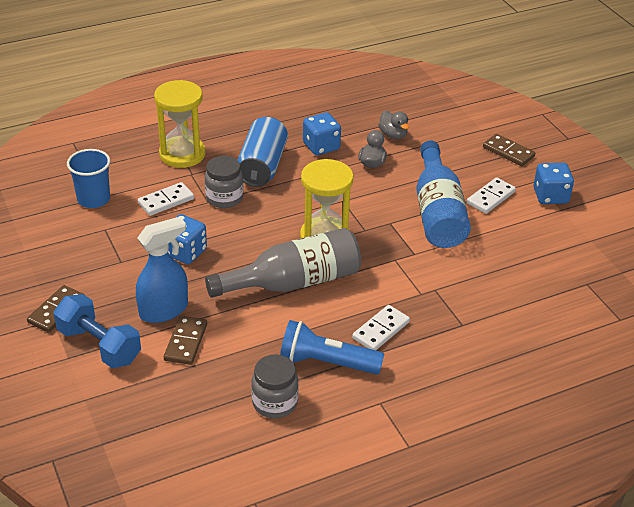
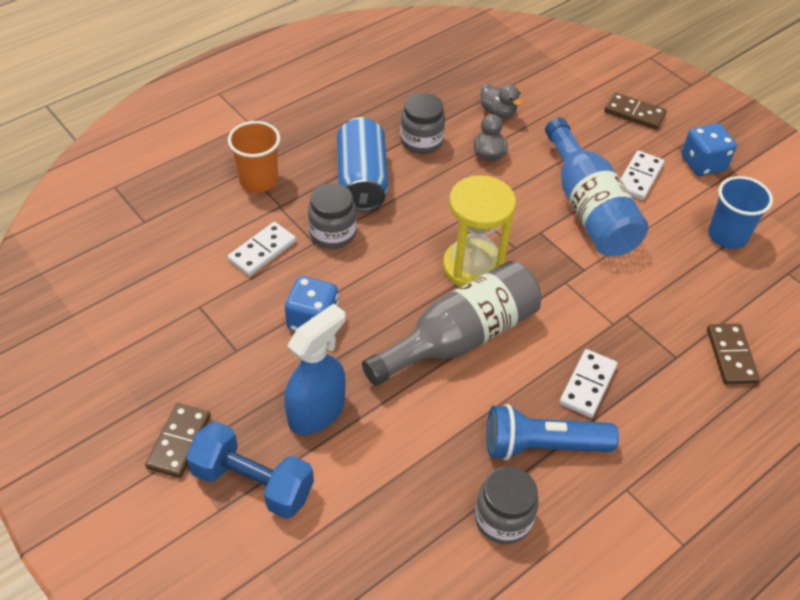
camera: 15 degrees left, 10 degrees up
(93, 199) = (169, 265): blue cup -> blue cup (727, 235)
(182, 154) = (258, 180): yellow hourglass -> orange cup
(186, 342) = (361, 454): brown domino -> brown domino (731, 356)
(321, 146) = (421, 141): blue dice -> grey jar

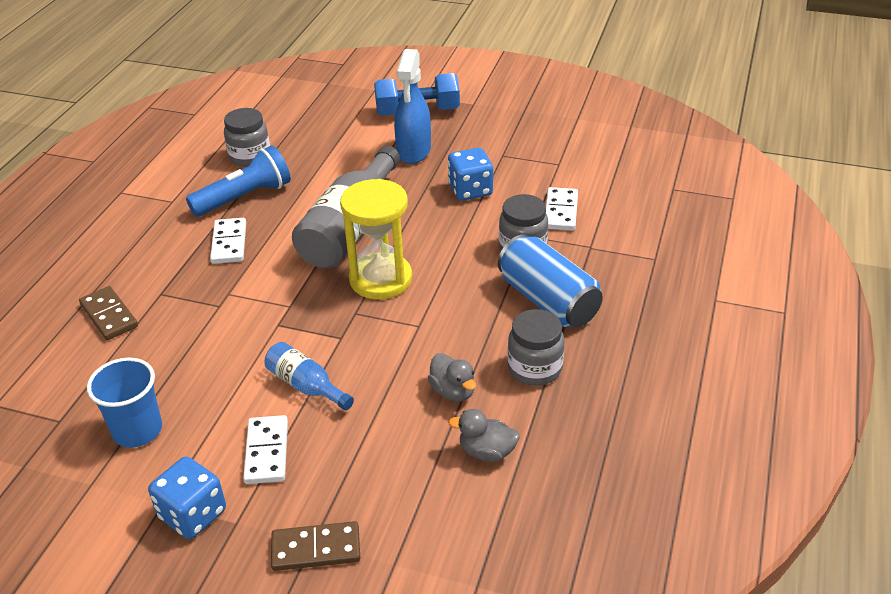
camera: 150 degrees right, 10 degrees down
(179, 442) = (480, 108): brown domino -> none
(258, 180) = (634, 256): orange cup -> none
(588, 207) = (306, 386): blue bottle -> blue bottle, size x0.51

